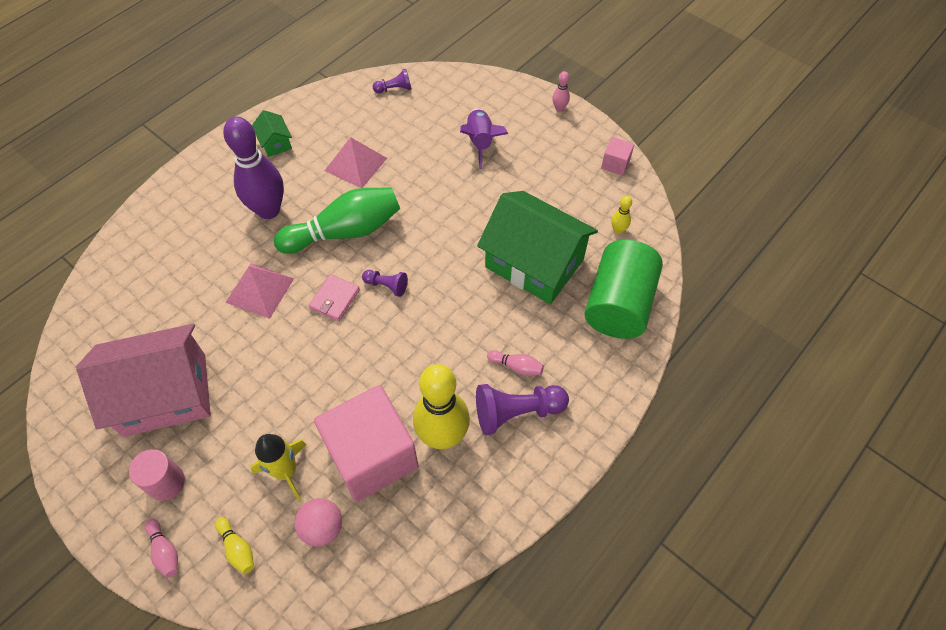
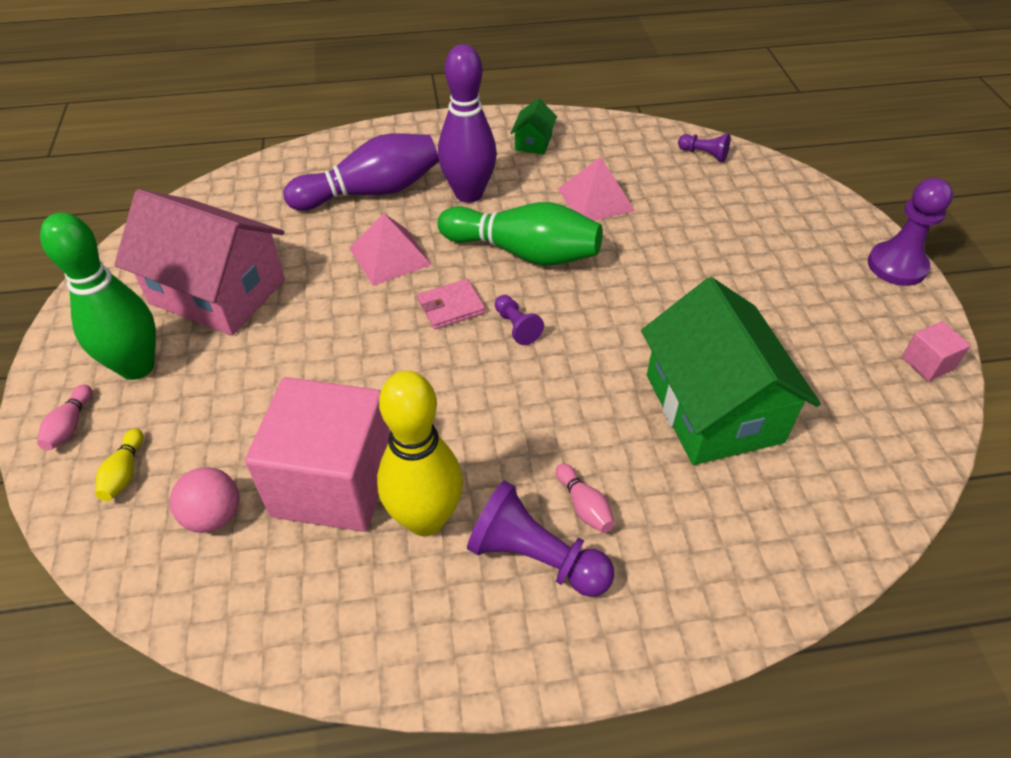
camera: 40 degrees right, 10 degrees down
(166, 482) = (137, 367): pink cylinder -> green bowling pin
(197, 250) = (371, 192): none -> purple bowling pin
(286, 471) = (240, 434): yellow rocket -> none
(480, 142) = (759, 249): purple rocket -> none
(559, 108) = (897, 266): pink bowling pin -> purple pawn
(618, 230) = (865, 439): yellow bowling pin -> none
(618, 304) = (789, 526): green cylinder -> none

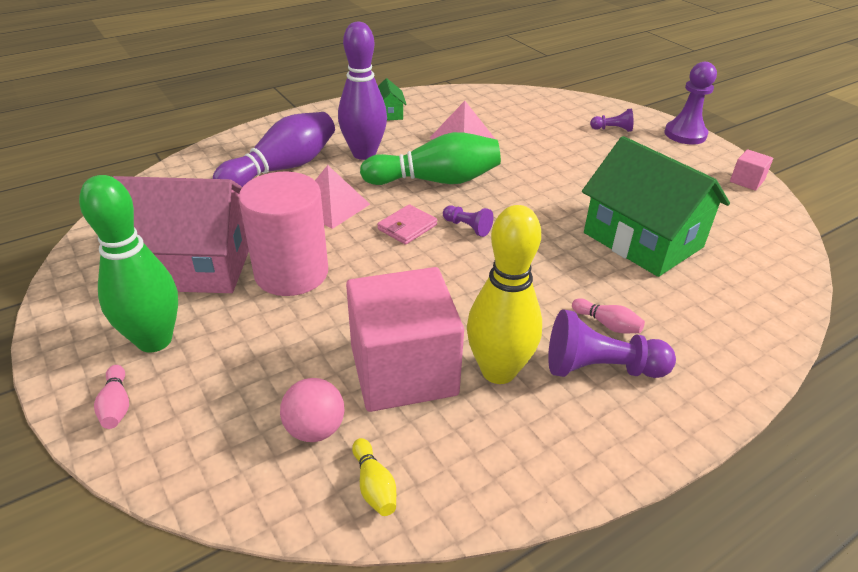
camera: 25 degrees left, 10 degrees down
(124, 473) = (202, 425): yellow bowling pin -> yellow bowling pin (374, 485)
(300, 329) = (291, 273): none -> pink cylinder
(704, 154) = (515, 98): purple pawn -> purple pawn (612, 129)

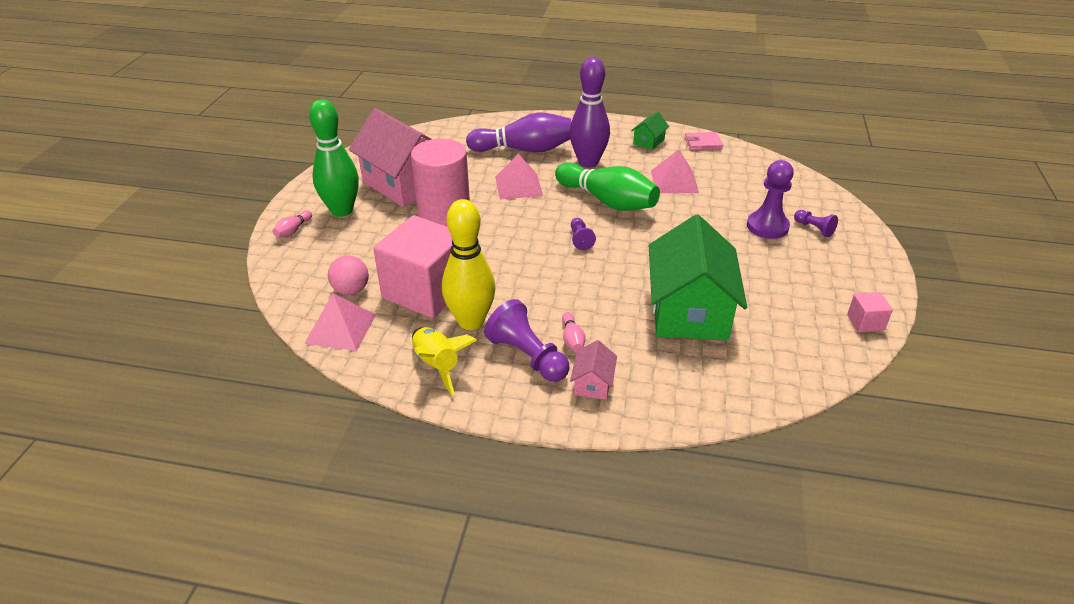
camera: 45 degrees right, 0 degrees up
(374, 485) = (341, 328): yellow bowling pin -> pink pyramid
(407, 227) = (543, 220): pink wallet -> pink wallet (703, 143)
(542, 443) = (437, 365): none -> yellow rocket
(685, 134) = (879, 263): purple pawn -> purple pawn (767, 226)
(685, 353) = (593, 383): none -> pink house

